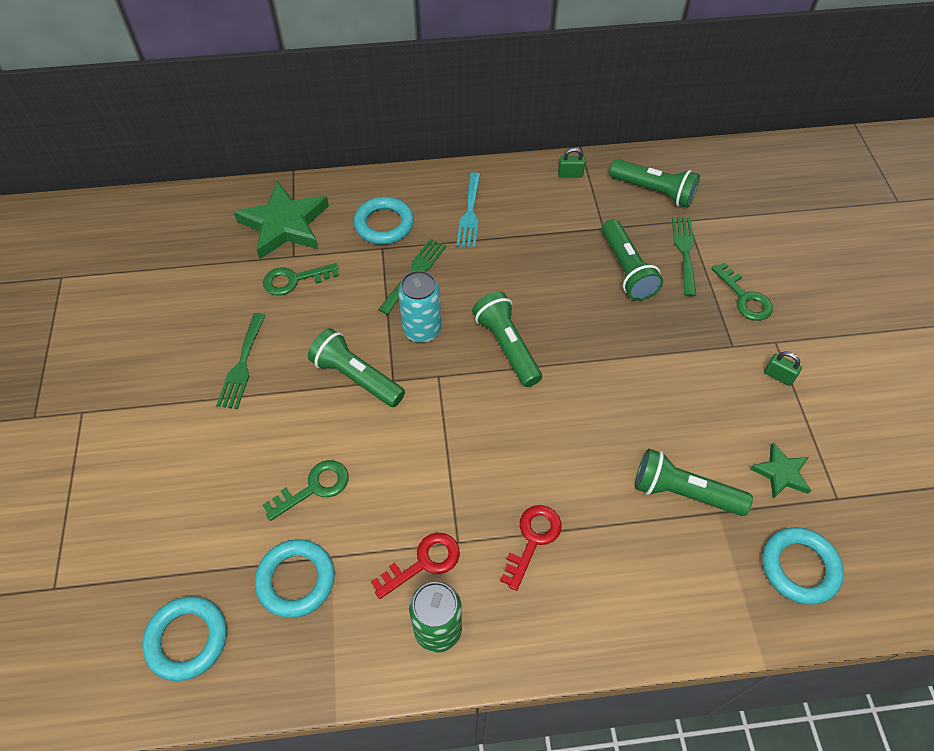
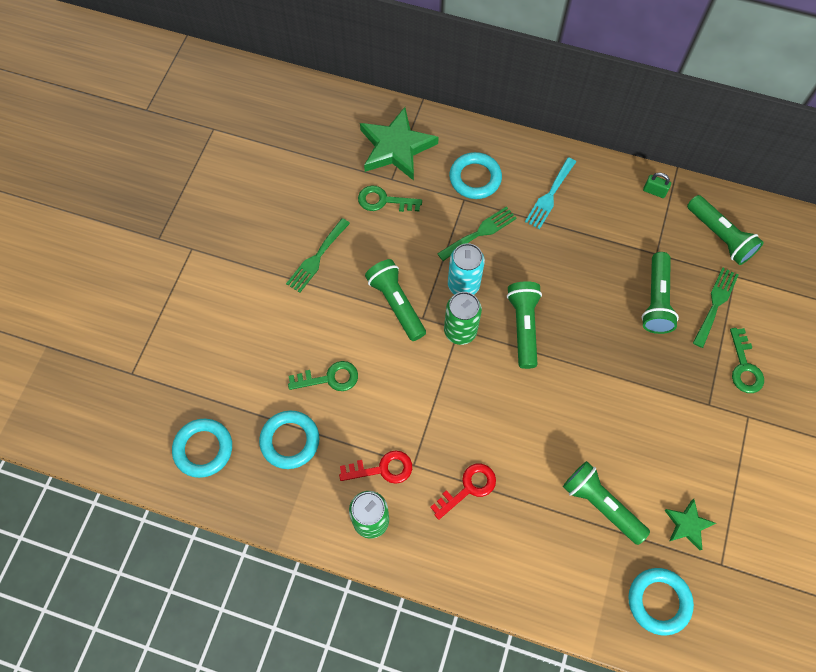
camera: 25 degrees right, 10 degrees up
(441, 377) = (460, 331): none -> green can
(778, 376) = (733, 446): green padlock -> none

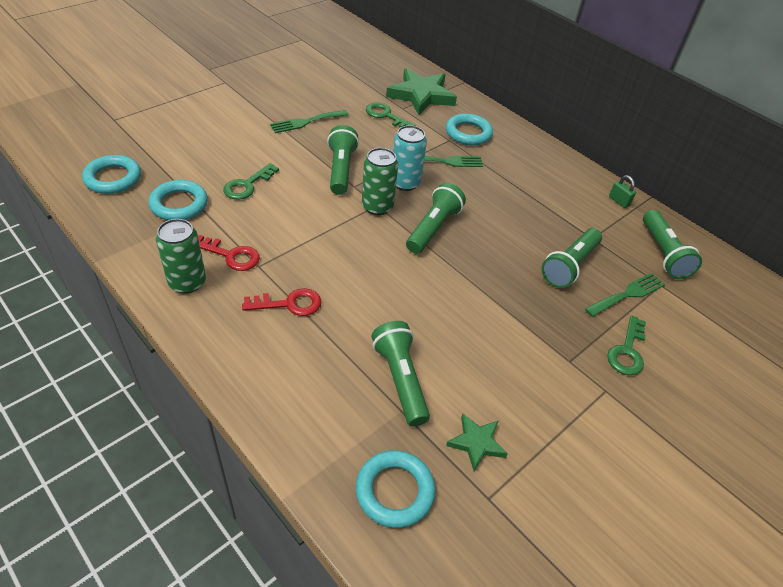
camera: 25 degrees right, 20 degrees down
(329, 378) = (247, 185): green key -> green key turned 105 degrees clockwise
(549, 196) = (522, 166): turquoise fork -> none

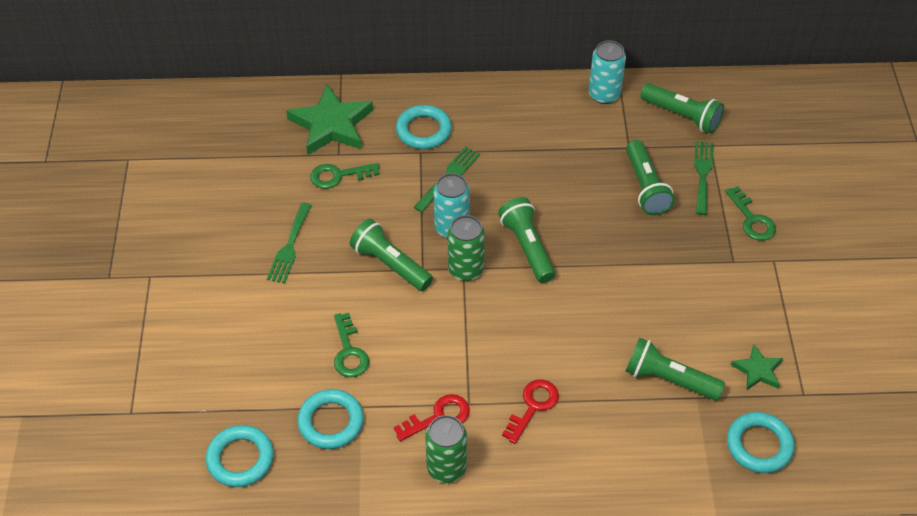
camera: 45 degrees left, 5 degrees up
(619, 201) = (604, 94): green padlock -> turquoise can

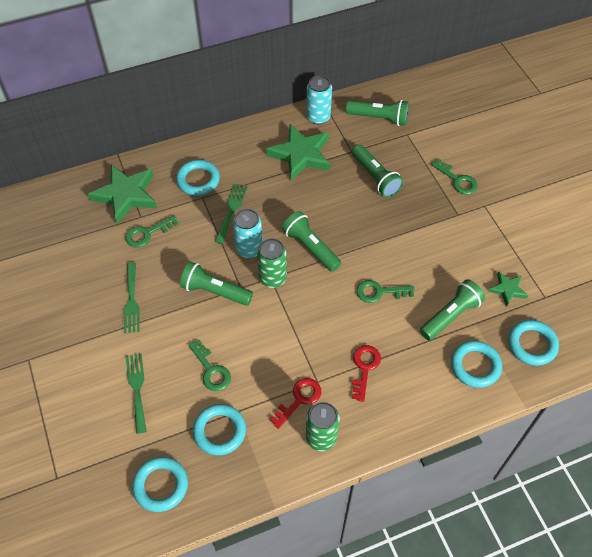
camera: 20 degrees left, 5 degrees up
(562, 134) = (301, 155): none -> green star
(590, 324) = (379, 292): none -> green key
(669, 379) = (451, 316): green flashlight -> green flashlight turned 135 degrees clockwise
(673, 447) = (475, 366): none -> turquoise ring
(702, 174) = (410, 156): green fork -> green fork (137, 388)

